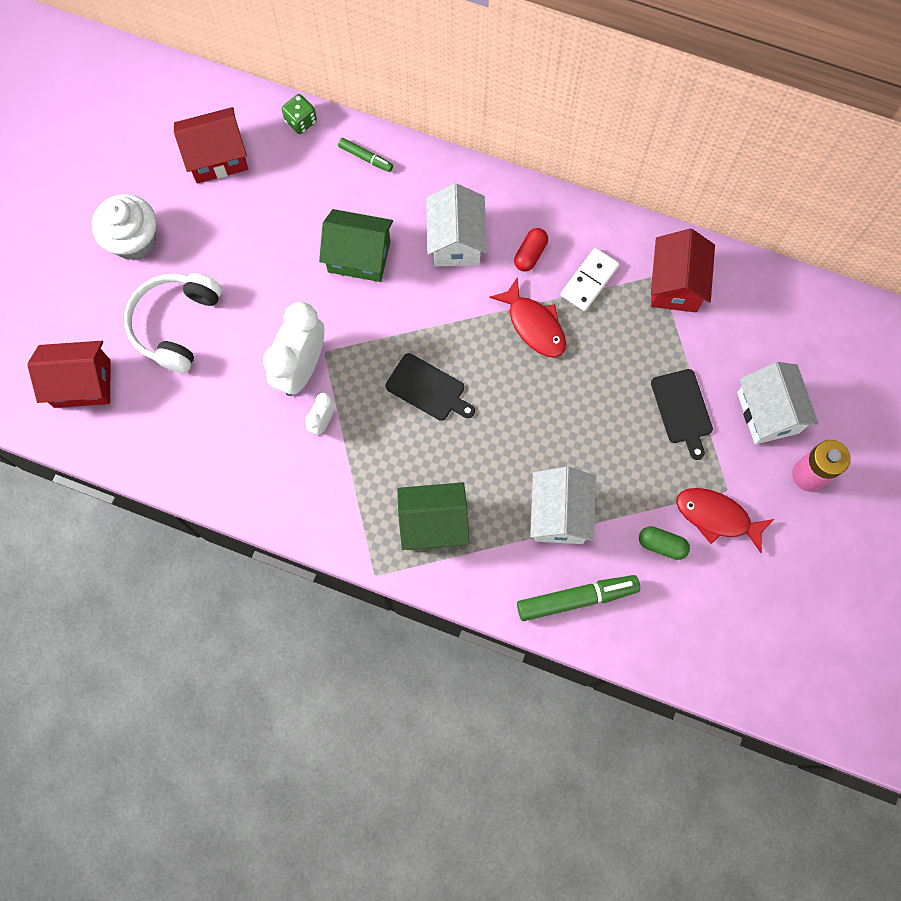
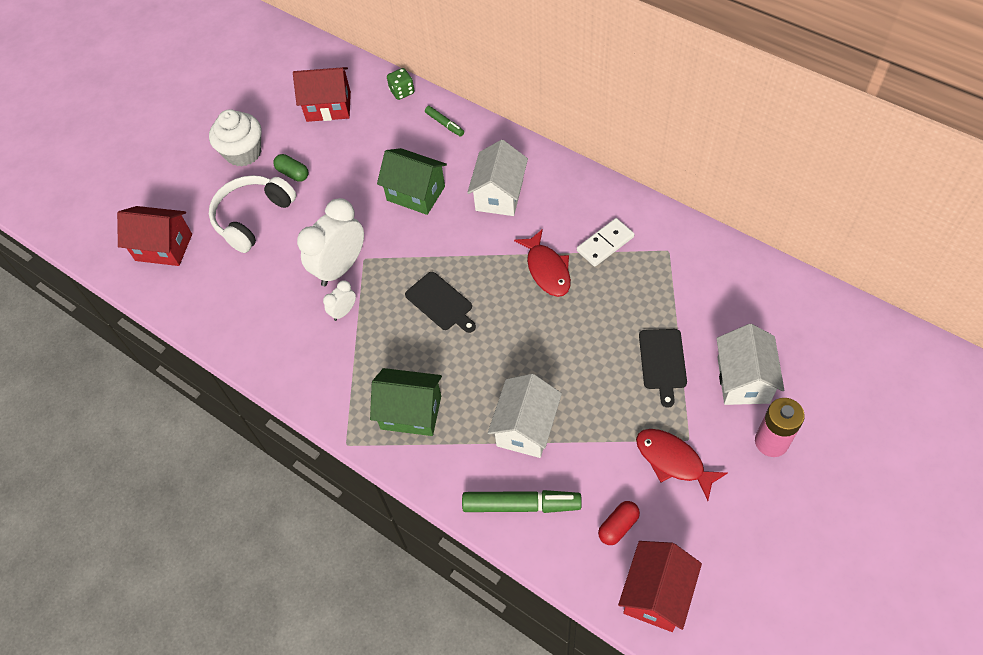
camera: 20 degrees right, 15 degrees down
(530, 254) = (559, 215): red capsule -> red capsule (618, 526)
(662, 545) = (614, 474): green capsule -> green capsule (293, 173)
(675, 284) = (681, 260): red house -> red house (656, 594)

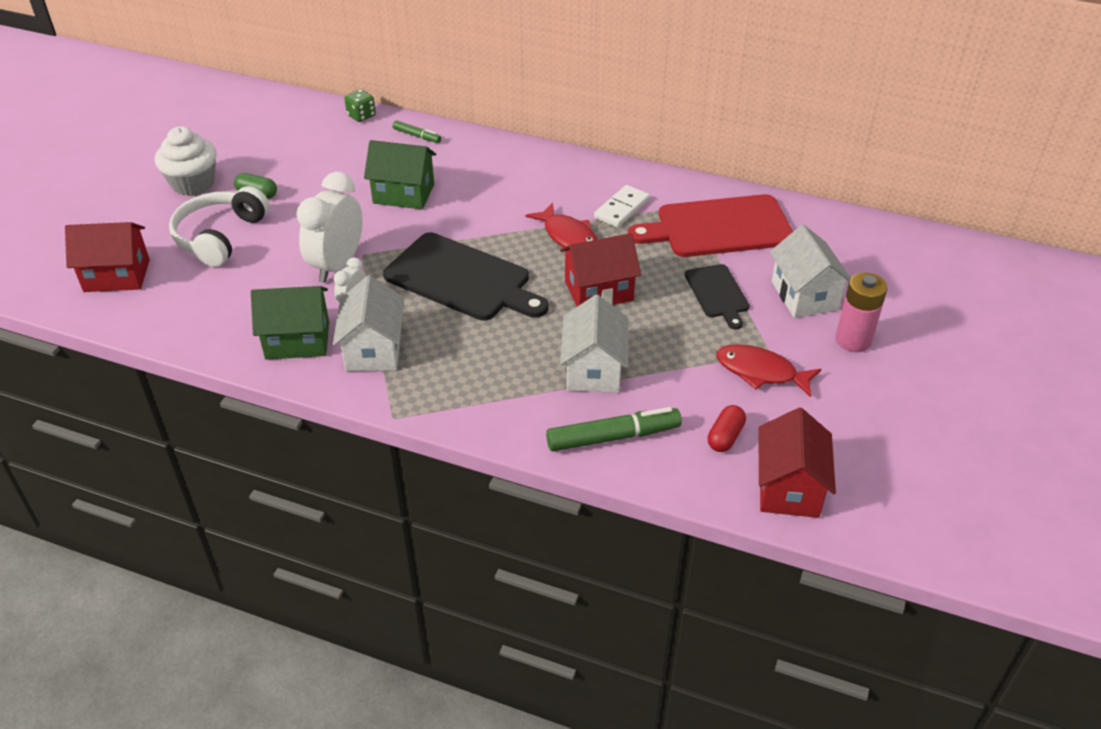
camera: 20 degrees left, 15 degrees down
(328, 106) = (282, 136): red house -> red house (598, 291)
(411, 412) = (460, 377): green house -> green house (297, 340)
(440, 303) = (462, 279): black cutting board -> black cutting board, size x1.85
(499, 195) = (496, 184): white house -> white house (374, 349)
(689, 282) = (718, 227): none -> red cutting board

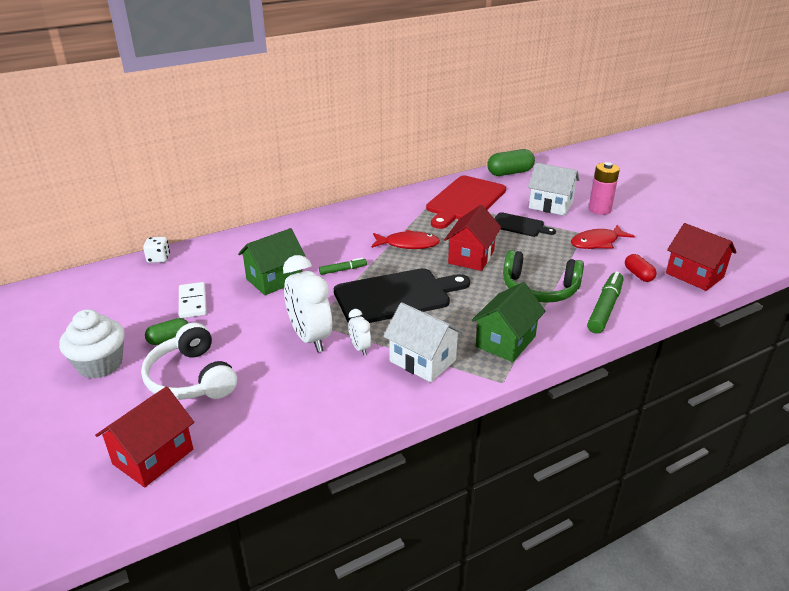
camera: 50 degrees left, 10 degrees down
(297, 340) = (370, 390): green house -> green house (505, 341)
(361, 116) = (158, 258): green dice -> white dice
(417, 136) = (221, 249): green marker -> green marker (343, 270)
(594, 370) = (539, 289): white house -> green headphones
(622, 209) = (407, 218): white domino -> white domino (193, 302)
(843, 226) = (510, 173): none -> green capsule

